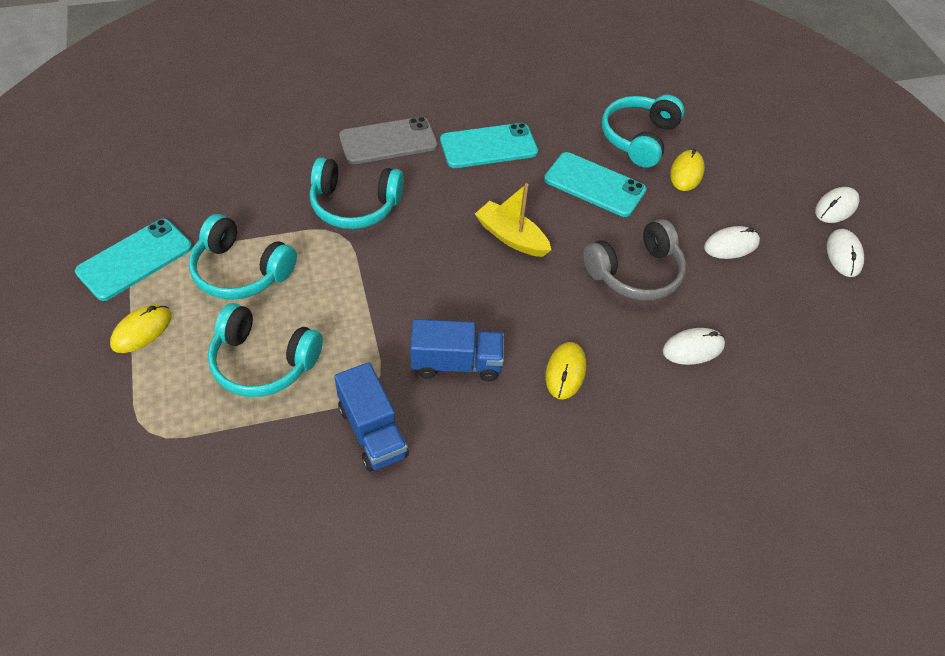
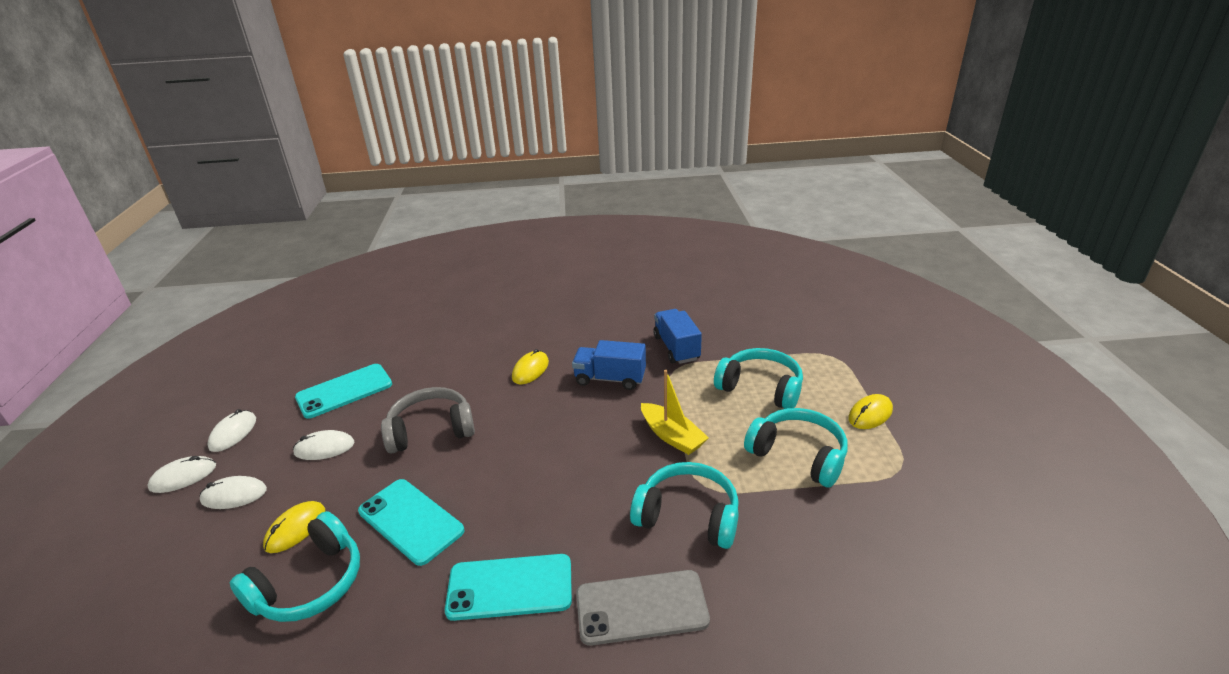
camera: 165 degrees left, 20 degrees down
(135, 259) = (910, 473): turquoise phone -> turquoise phone (344, 391)
(511, 237) = (529, 469): yellow boat -> yellow boat (672, 436)
(693, 348) = (426, 377): white mouse -> white mouse (234, 495)

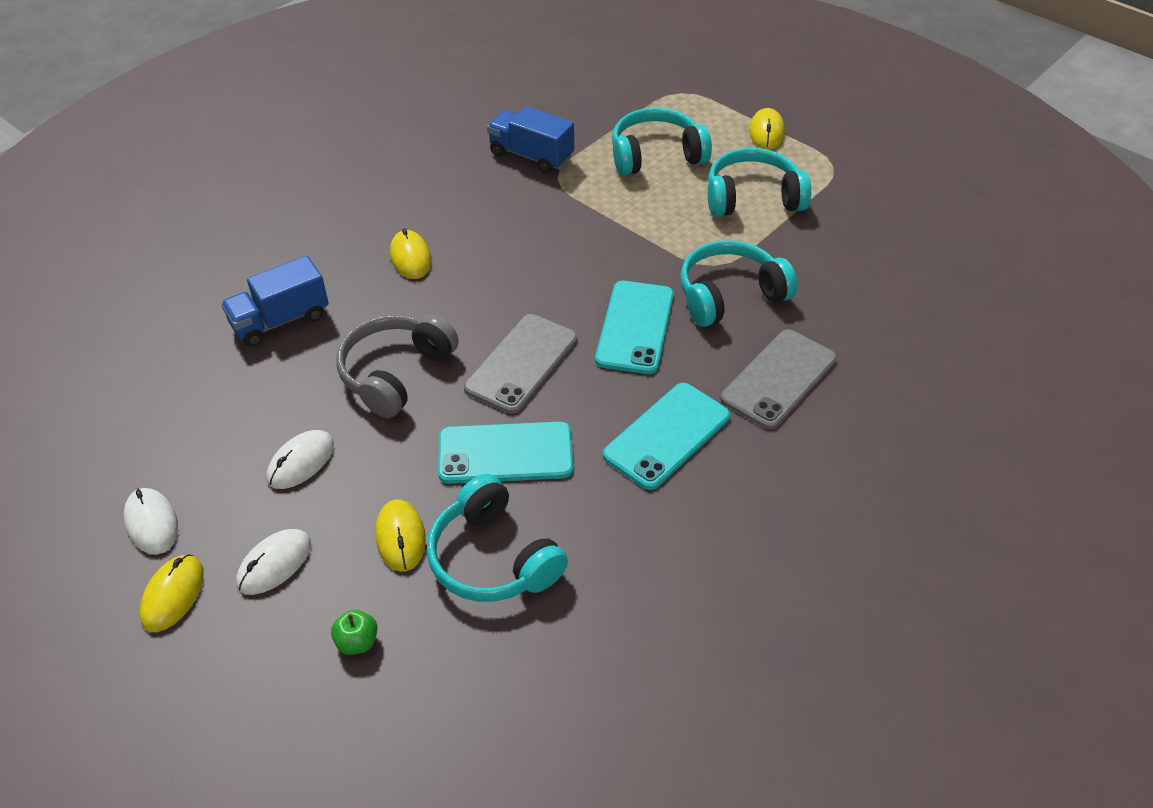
camera: 45 degrees left, 15 degrees up
(183, 477) = (173, 595): white mouse -> yellow mouse
(190, 574) = (357, 642): none -> green apple
(310, 584) = (493, 558): turquoise headphones -> turquoise headphones turned 150 degrees clockwise
(344, 391) = (219, 401): turquoise phone -> turquoise phone (635, 327)
(497, 470) = (521, 363): none -> grey phone
(610, 379) = (508, 221): blue truck -> blue truck (280, 320)
(672, 436) = (635, 241): yellow boat -> none

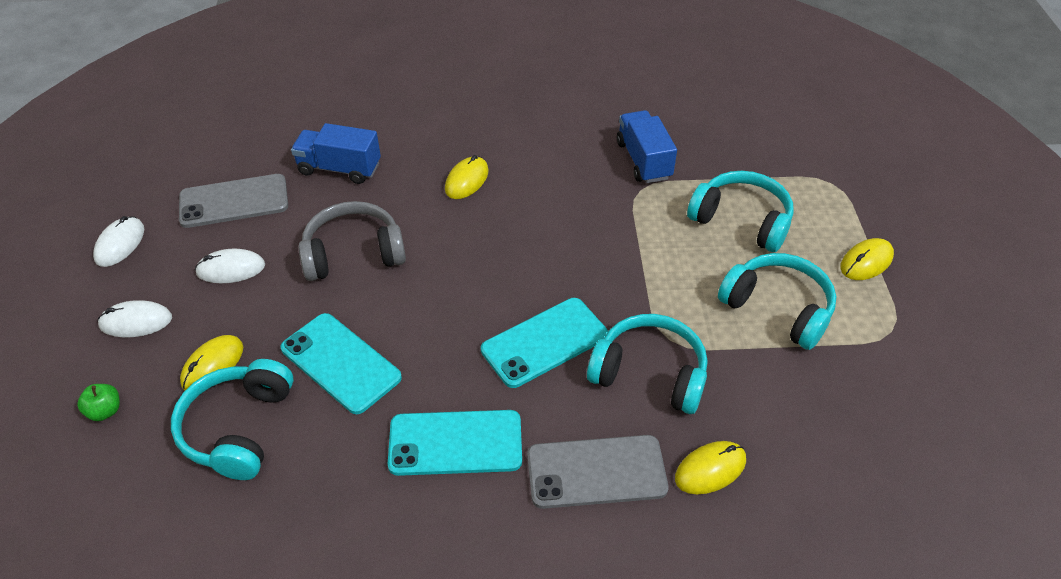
camera: 45 degrees right, 0 degrees up
(173, 595) = (72, 296): yellow mouse -> yellow mouse (710, 469)
(521, 363) = (434, 308): grey phone -> grey phone (234, 201)

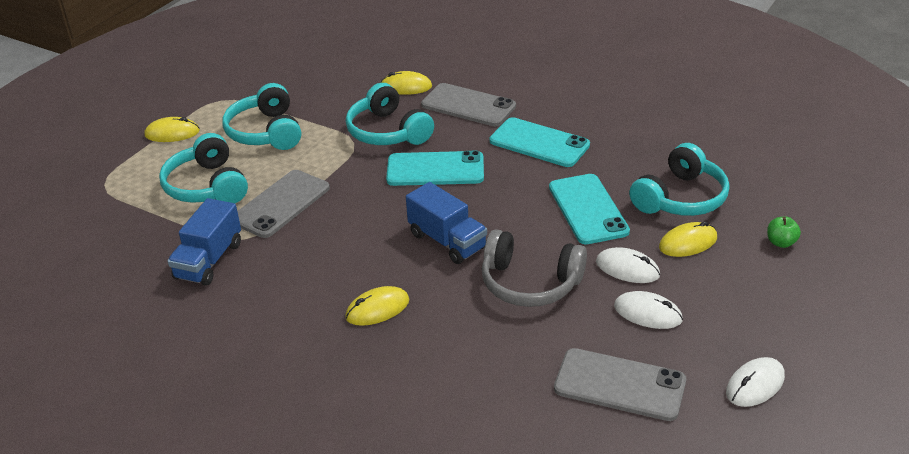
camera: 145 degrees left, 10 degrees down
(136, 321) = (747, 300): white mouse -> white mouse (627, 269)
(339, 168) = (489, 377): blue truck -> blue truck (447, 241)
(651, 233) = (281, 204): none -> grey phone

